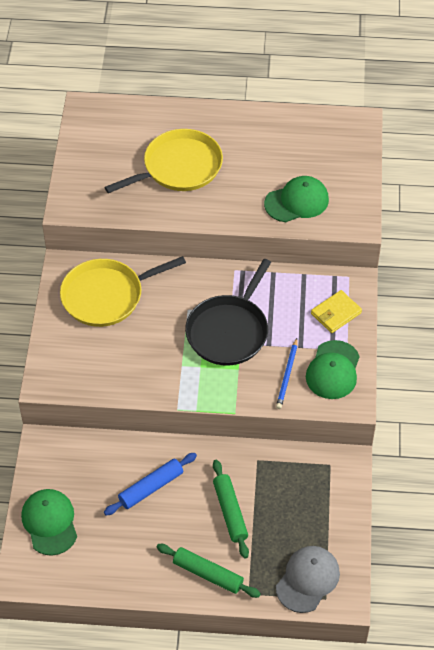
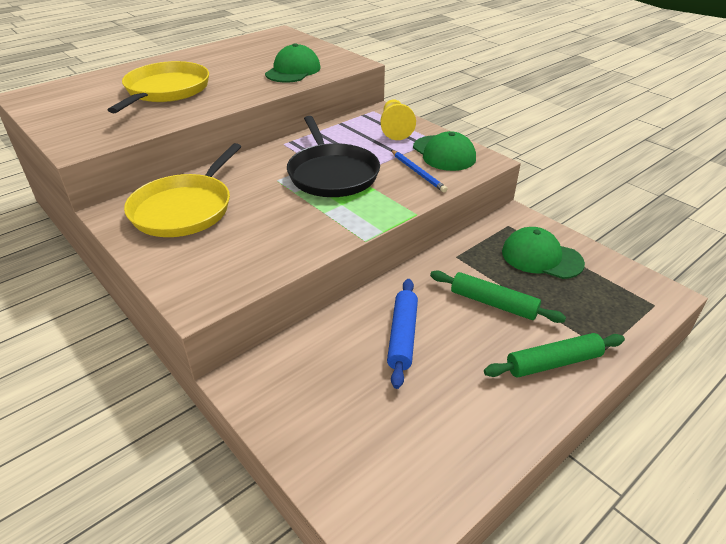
camera: 45 degrees left, 15 degrees down
(49, 522) = (343, 449): green cap -> green cap (541, 257)
(307, 580) = (622, 303): grey cap -> none
(336, 313) = (395, 129): yellow wallet -> yellow pawn

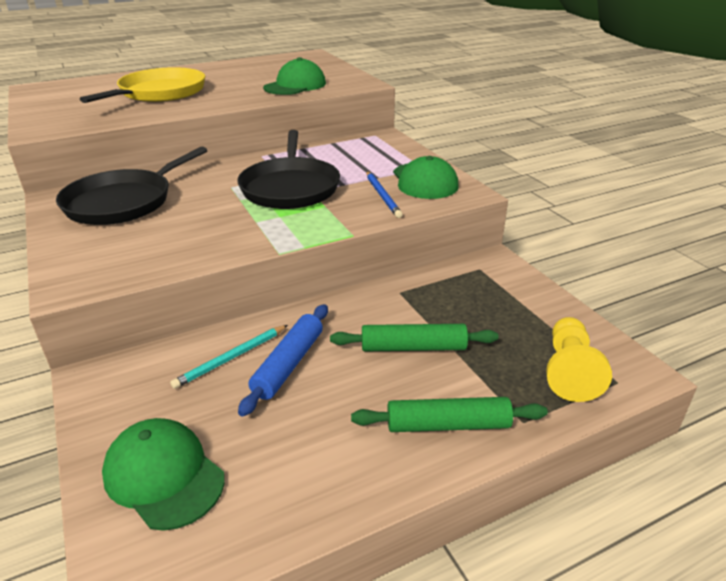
camera: 15 degrees right, 5 degrees down
(185, 209) = (123, 202): yellow pan -> black pan
(351, 340) = (231, 358): none -> turquoise pencil
(395, 129) = (387, 153): yellow pawn -> yellow pawn (569, 371)
(493, 303) = (413, 347): green rolling pin -> green rolling pin turned 45 degrees counterclockwise
(541, 257) = (500, 307): green cap -> green cap (164, 475)

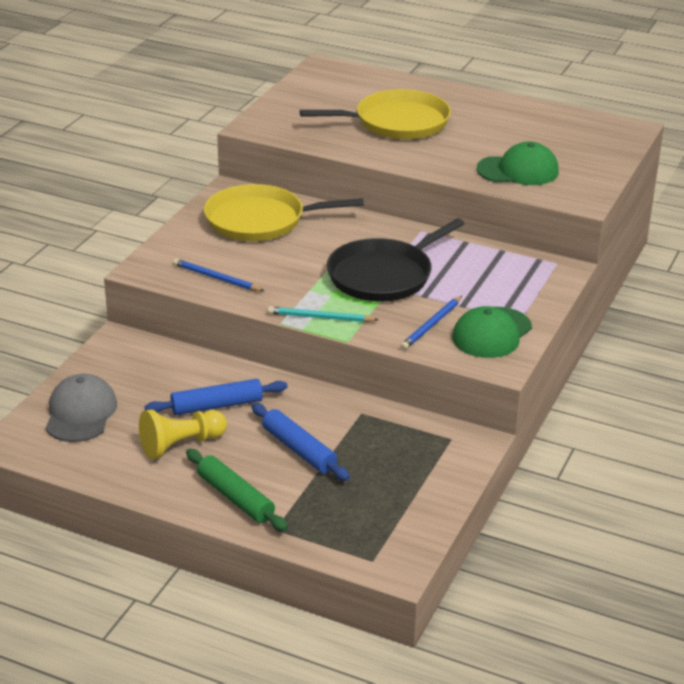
camera: 50 degrees right, 0 degrees up
(123, 202) = (260, 220): black pan -> yellow pan
(159, 255) = (216, 278): none -> blue pencil
(164, 475) = (80, 413): green cap -> grey cap
(231, 358) = (195, 379): turquoise pencil -> turquoise pencil (320, 317)
(413, 347) = (299, 450): green rolling pin -> blue rolling pin
(569, 371) = (358, 532): yellow pawn -> yellow pawn (181, 445)

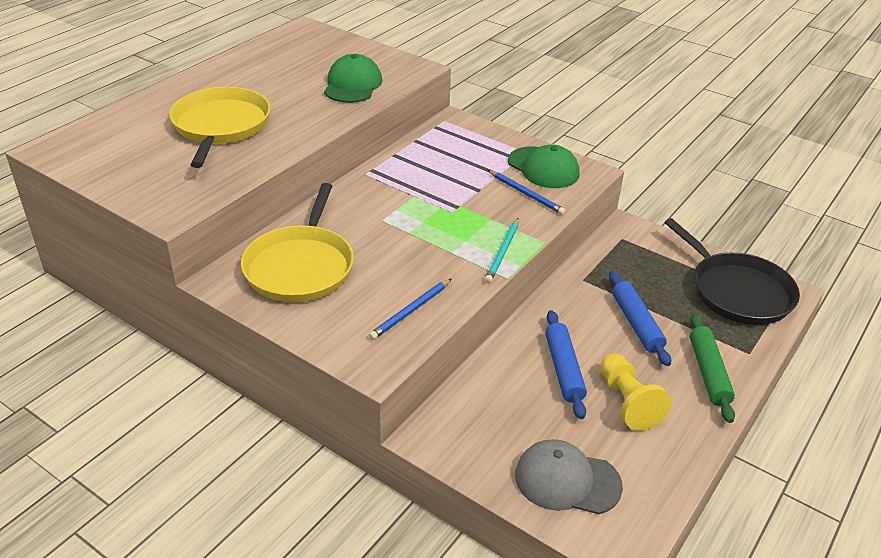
camera: 80 degrees left, 5 degrees up
(235, 498) = (708, 373): green rolling pin -> green rolling pin turned 60 degrees counterclockwise
(299, 450) = (636, 324): blue rolling pin -> blue rolling pin turned 75 degrees counterclockwise
(384, 275) = (437, 206): black pan -> black pan (737, 291)

